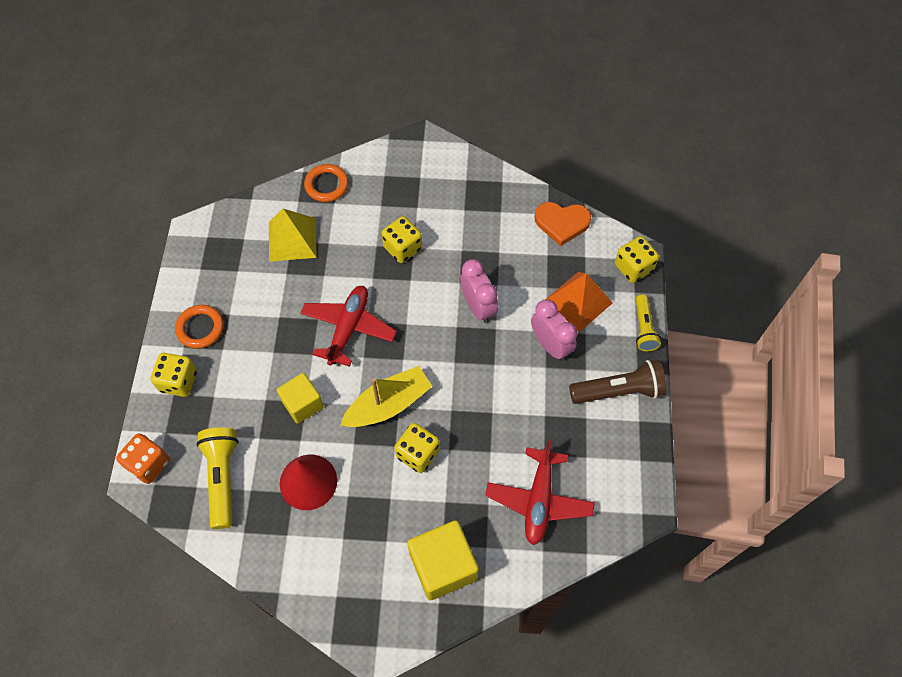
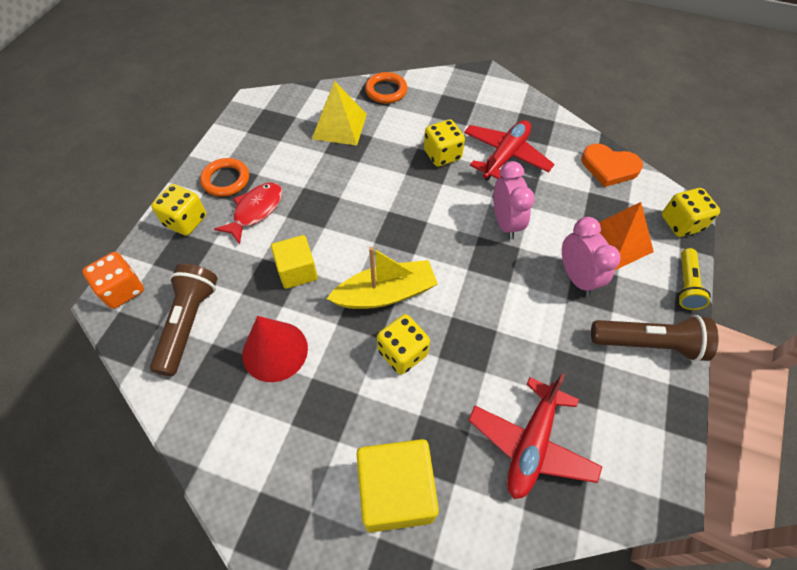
camera: 15 degrees right, 5 degrees down
(223, 477) = (189, 323): yellow flashlight -> brown flashlight
(242, 354) = (255, 211): none -> red fish
(348, 328) = (367, 212): red plane -> red plane (505, 156)

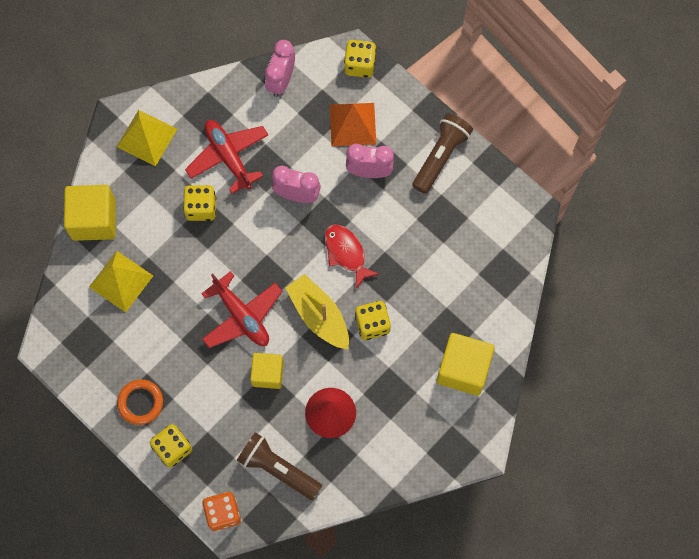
camera: 65 degrees left, 15 degrees up
(255, 211) = (189, 387): red fish -> red fish (346, 253)
(385, 294) = (319, 315): yellow boat -> yellow boat turned 45 degrees counterclockwise
(386, 91) = (94, 220): orange ring -> yellow cube
(482, 97) = (146, 137): none -> yellow pyramid
(531, 444) = (471, 272): red plane -> red plane (242, 316)
(609, 167) = (281, 81): orange heart -> pink clock
(686, 285) = (411, 100): yellow flashlight -> none

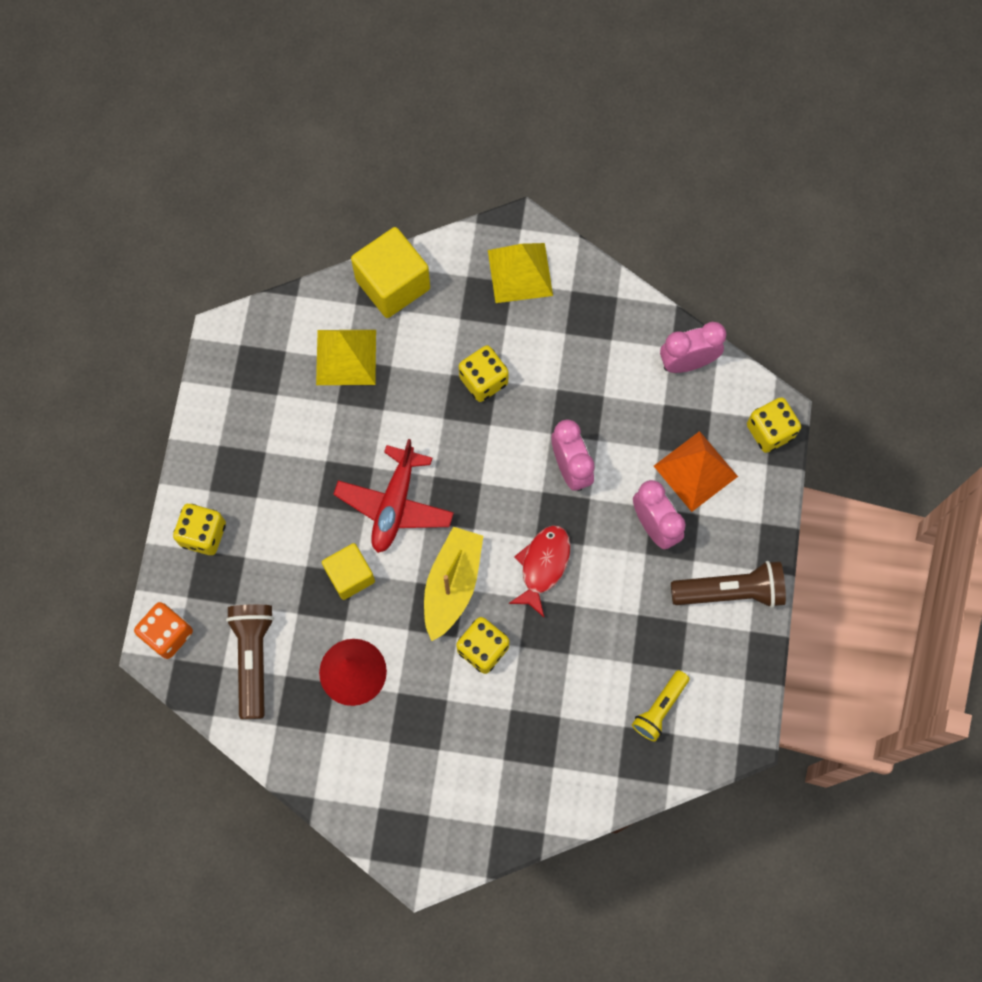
camera: 55 degrees right, 0 degrees up
(140, 402) = (230, 468): orange ring -> none
(228, 157) = (560, 368): red plane -> none
(463, 369) = (502, 784): yellow cube -> none
(482, 246) = (659, 709): none -> yellow flashlight

